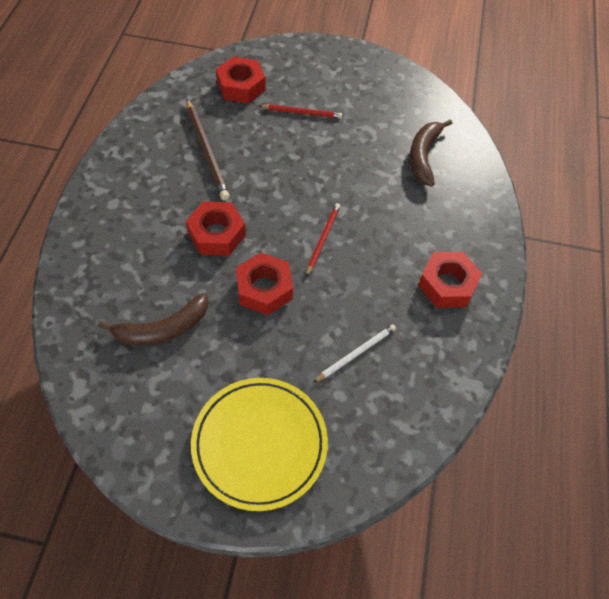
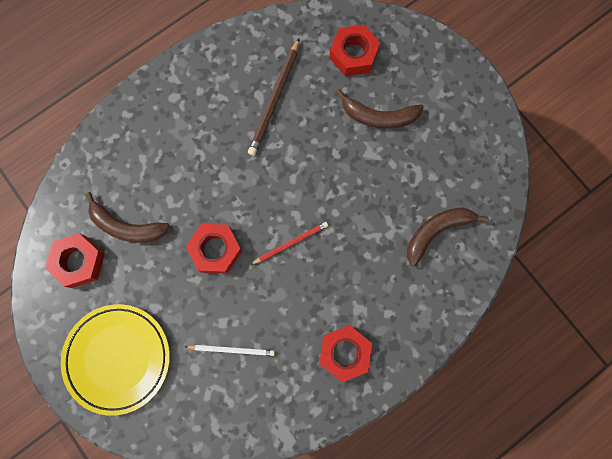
camera: 45 degrees right, 20 degrees up
(216, 234) = (221, 179): red nut -> red nut (79, 262)
(302, 113) = (379, 116): red pencil -> brown banana

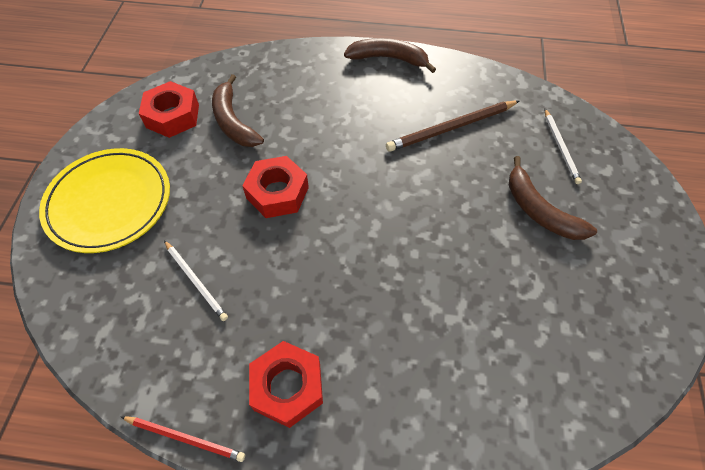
camera: 45 degrees right, 20 degrees down
(291, 243) = (346, 242): red pencil -> red pencil (185, 438)
(353, 54) = (560, 147): red nut -> white pencil
(436, 232) = (505, 361): brown banana -> brown banana (388, 58)

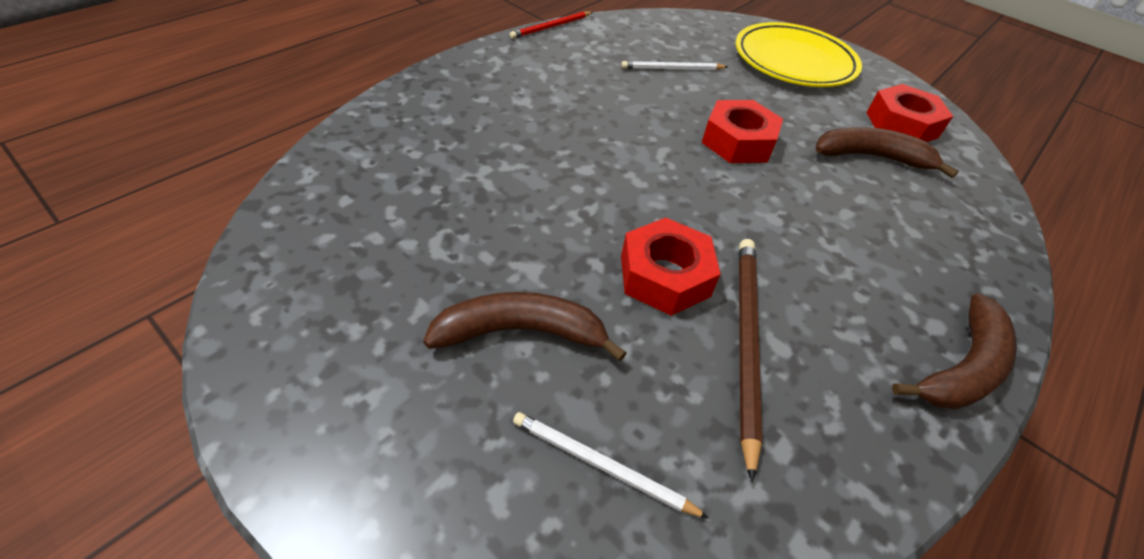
camera: 120 degrees right, 10 degrees down
(287, 387) = (536, 69): red nut -> red nut (665, 276)

